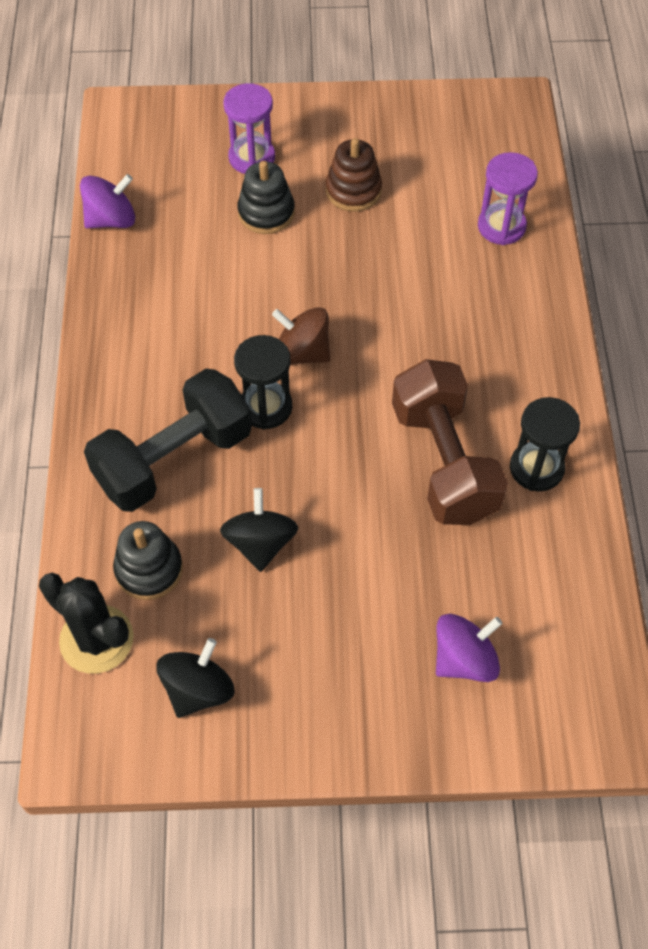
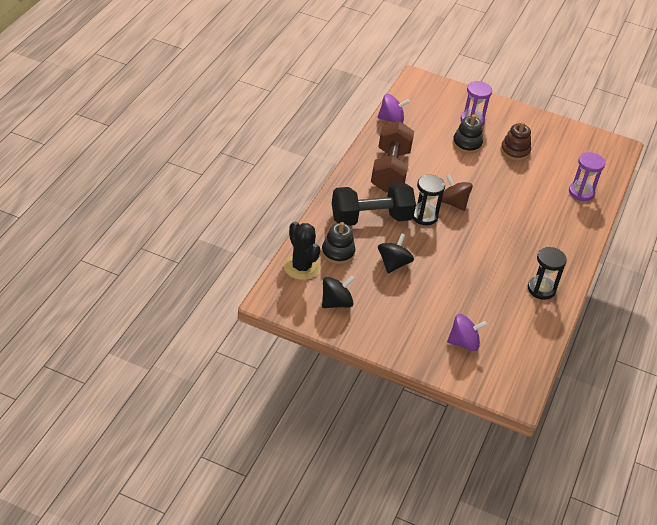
camera: 20 degrees right, 15 degrees down
(444, 462) = (497, 269): brown dumbbell -> brown dumbbell (390, 170)

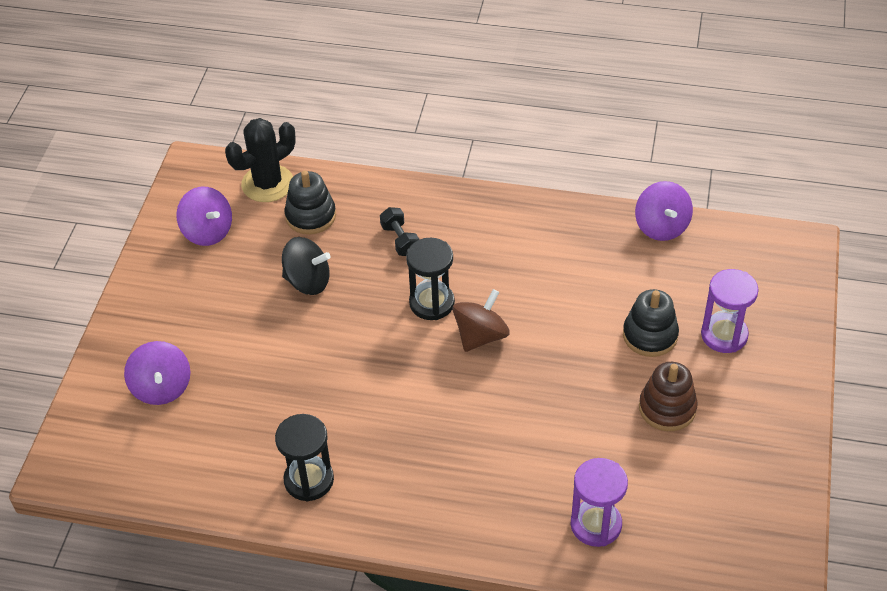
camera: 85 degrees right, 5 degrees up
(336, 303) = (207, 232): black spinning top -> purple spinning top
(371, 218) = (400, 240): black dumbbell -> black dumbbell, size x0.41
(390, 170) = (526, 245): brown dumbbell -> none

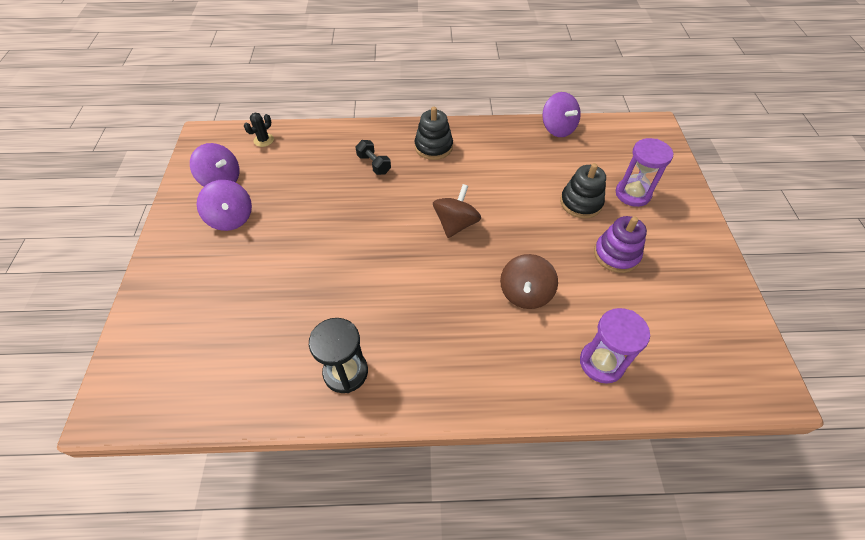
camera: 15 degrees left, 5 degrees up
(162, 388) = (198, 312): purple spinning top -> purple spinning top (231, 218)
(267, 184) = (263, 140): black cactus -> black cactus, size x0.50
(308, 281) = (309, 205): black spinning top -> none
(310, 216) = (301, 157): black stacking toy -> black stacking toy (433, 147)
(432, 303) = (410, 205): black hourglass -> none
(536, 433) = (525, 293): none -> brown spinning top
(667, 408) = (616, 254): brown stacking toy -> purple stacking toy

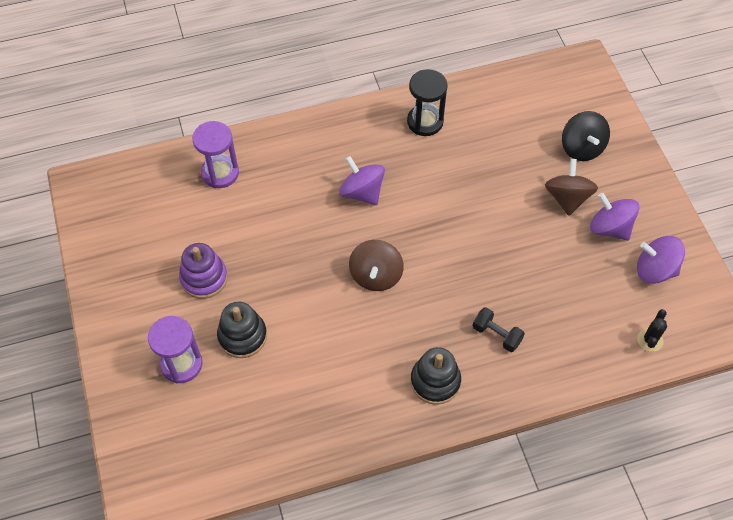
camera: 165 degrees right, 5 degrees up
(197, 298) = (581, 148): none -> black spinning top
(525, 293) = (291, 217): brown spinning top -> brown spinning top (567, 198)
(557, 128) = (278, 458): purple spinning top -> purple spinning top (362, 192)

